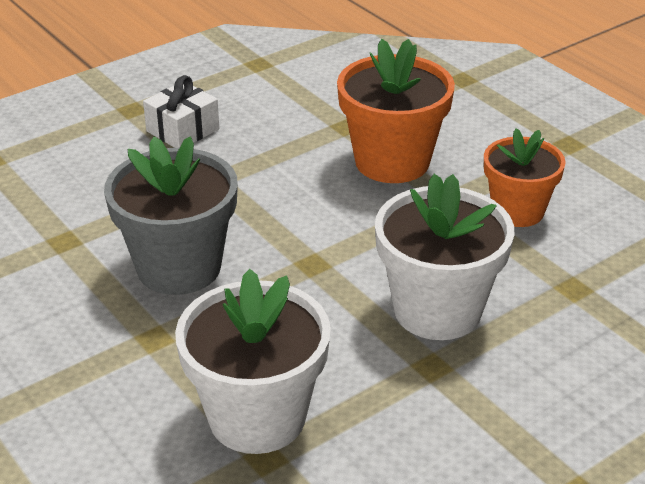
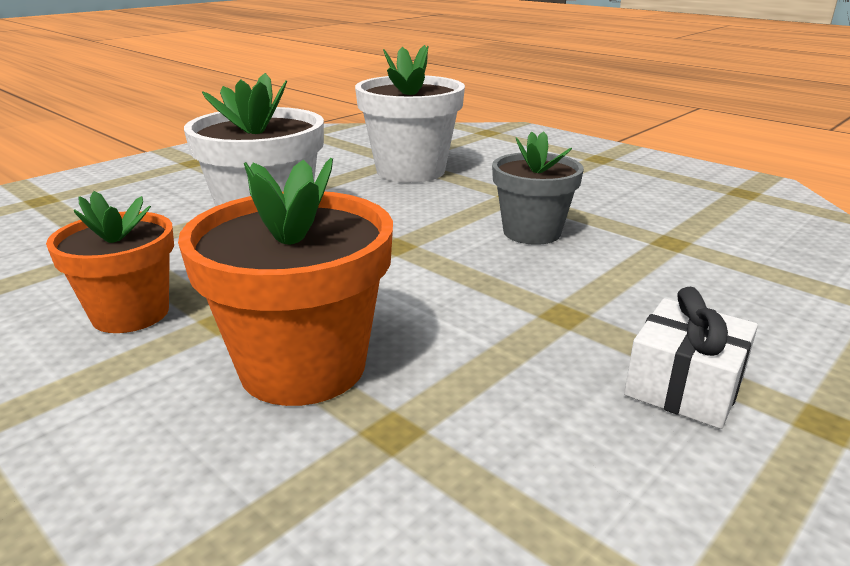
camera: 170 degrees right, 10 degrees down
(179, 267) = (532, 232): grey flower pot -> grey flower pot, size x0.66

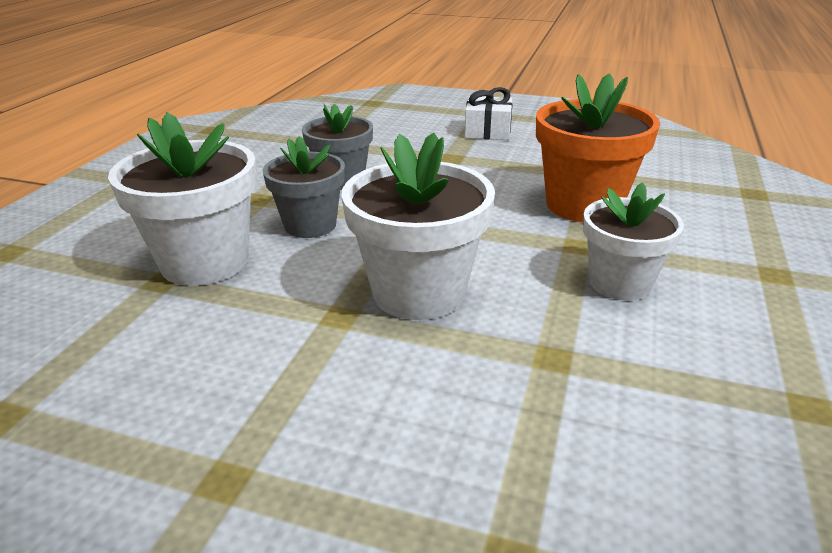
camera: 115 degrees left, 5 degrees up
(130, 313) = (620, 283): orange flower pot -> white flower pot
(433, 206) = (310, 225): none -> grey flower pot

